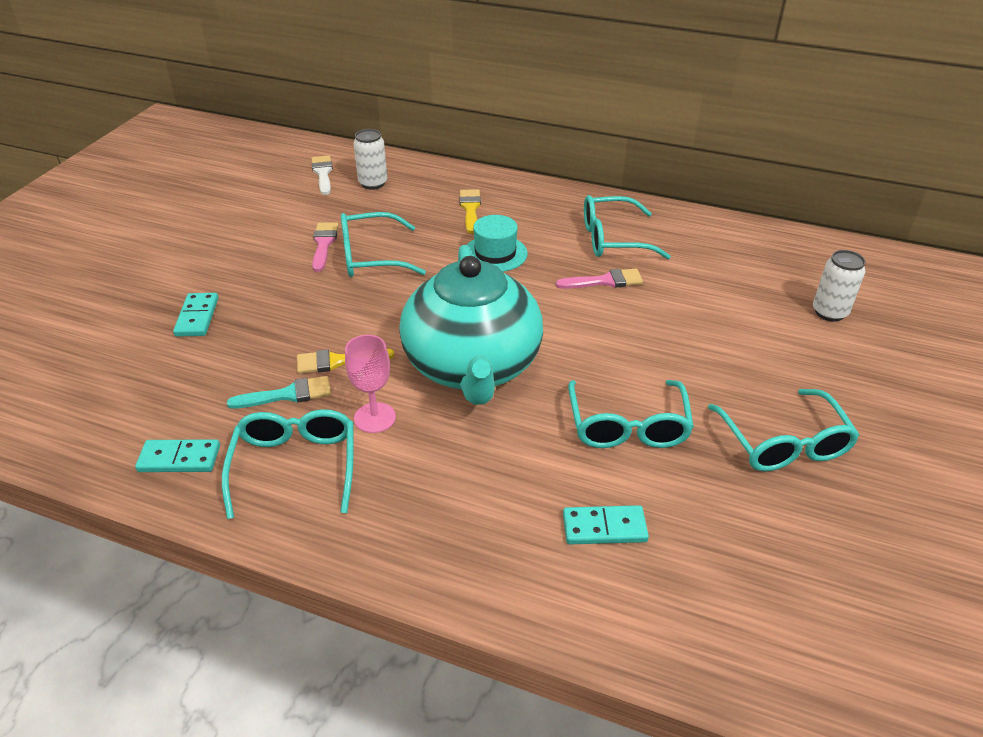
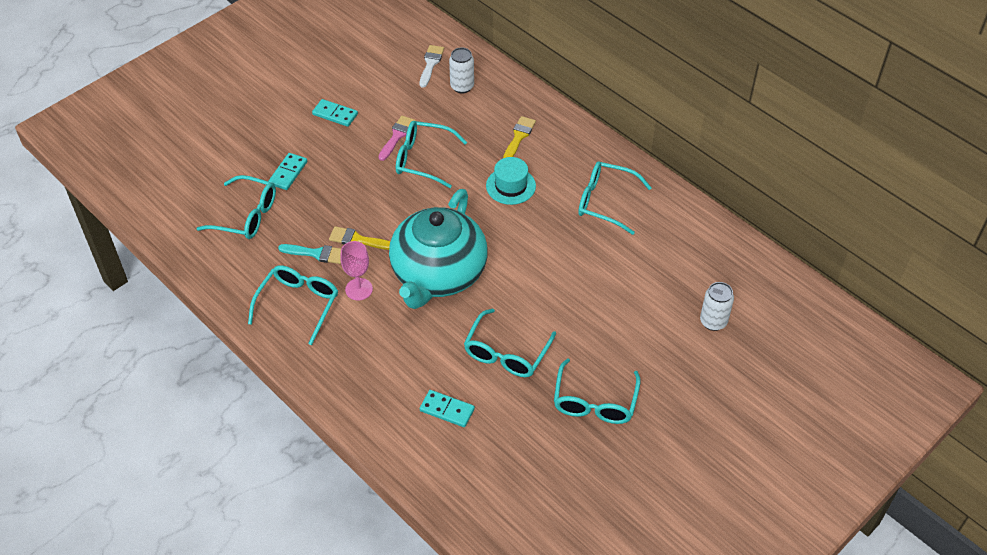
camera: 25 degrees right, 10 degrees up
(158, 381) = (246, 216): none -> turquoise glasses
(179, 459) = (238, 275): turquoise domino -> turquoise domino (335, 114)
(605, 281) = (572, 238): pink brush -> none

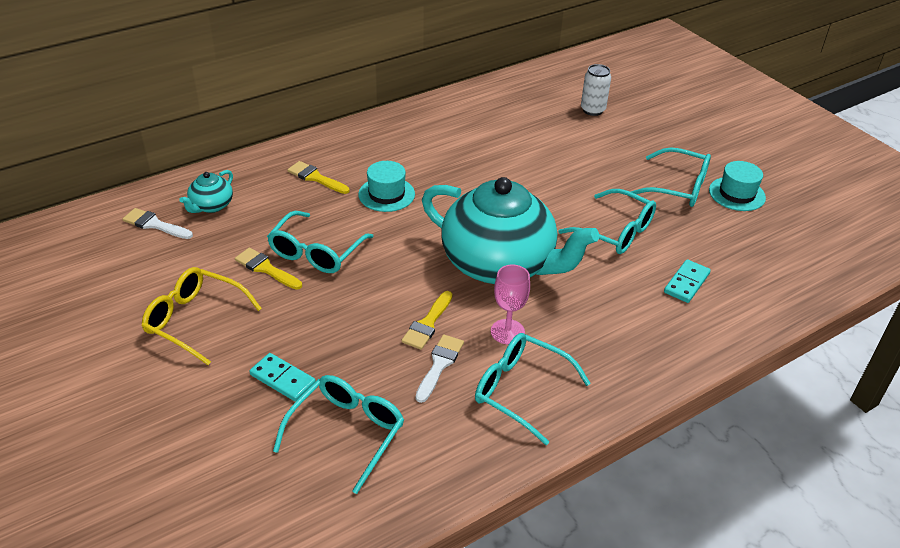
camera: 80 degrees left, 10 degrees down
(316, 253) = (439, 365): turquoise brush -> white brush
(335, 114) = (194, 320): turquoise domino -> yellow glasses
(397, 136) = (266, 268): pink brush -> yellow brush
(462, 86) = (211, 206): white can -> turquoise teapot
(600, 454) = (737, 194): none -> turquoise hat
(605, 202) = (432, 140): turquoise glasses -> none

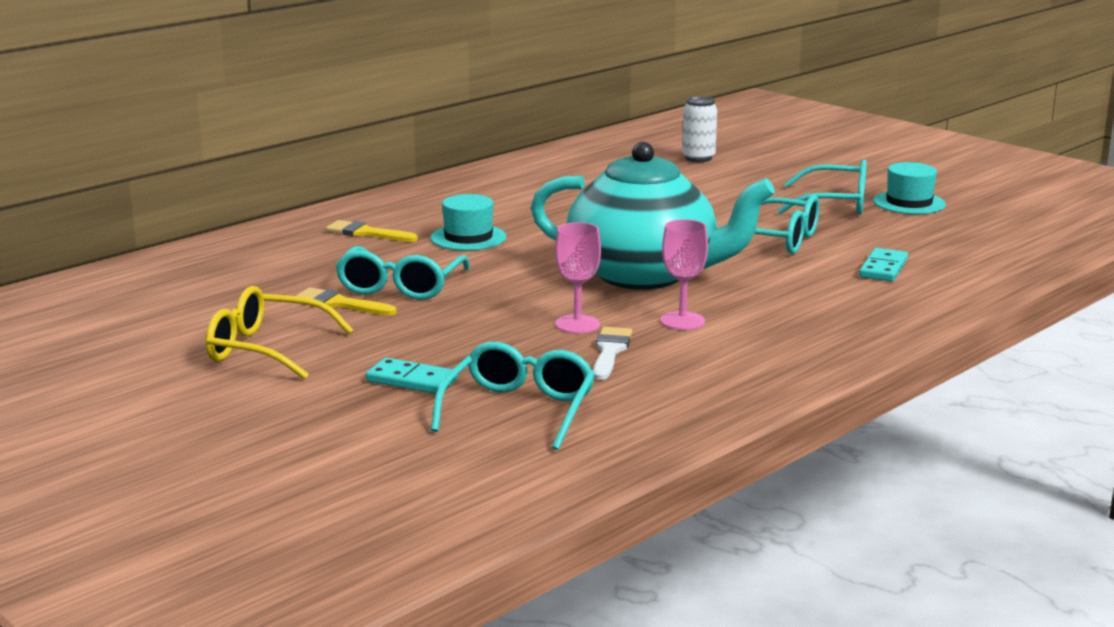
camera: 10 degrees left, 20 degrees down
(154, 224) = (166, 284): white brush -> none
(211, 206) = (236, 264): turquoise teapot -> none
(427, 324) = (577, 324): yellow brush -> pink goblet
(520, 390) = (722, 360): turquoise glasses -> none

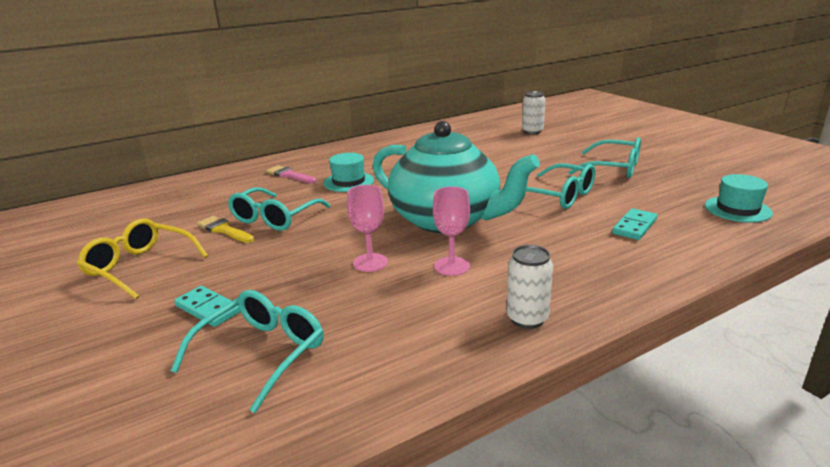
camera: 15 degrees right, 5 degrees up
(366, 233) = (289, 175): yellow brush -> pink brush
(610, 351) = (377, 293): white brush -> none
(796, 359) = (527, 318): none -> white can
(909, 203) = (670, 170): turquoise hat -> turquoise hat (737, 209)

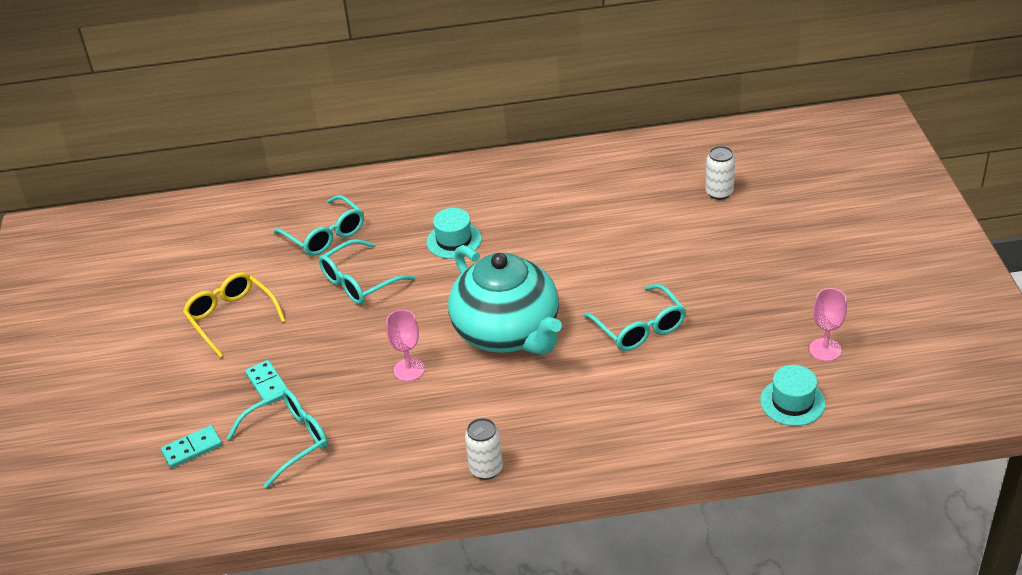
camera: 25 degrees right, 15 degrees up
(224, 230) = (310, 286): yellow brush -> none
(289, 175) = (402, 210): pink brush -> none
(452, 266) = (470, 395): pink goblet -> pink goblet (825, 350)
(614, 168) = (740, 297): turquoise glasses -> turquoise glasses (325, 235)
(634, 226) = (668, 395): turquoise domino -> turquoise domino (192, 448)

